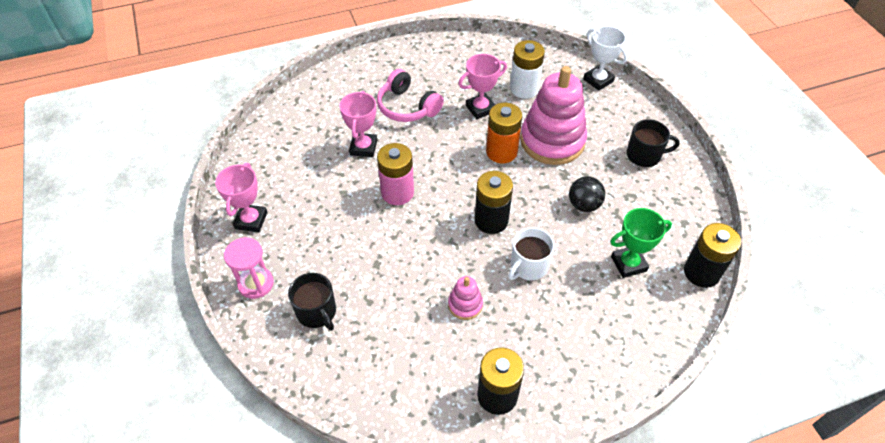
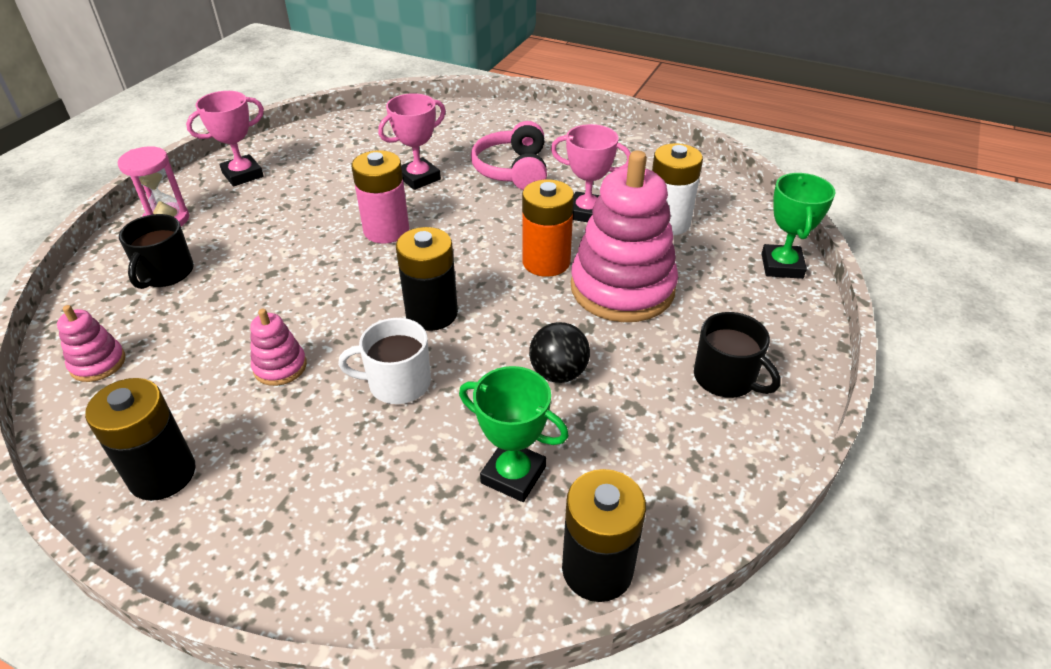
camera: 45 degrees right, 10 degrees down
(371, 384) = (98, 363): none -> pink stacking toy
(598, 80) = (782, 266): white trophy -> green trophy

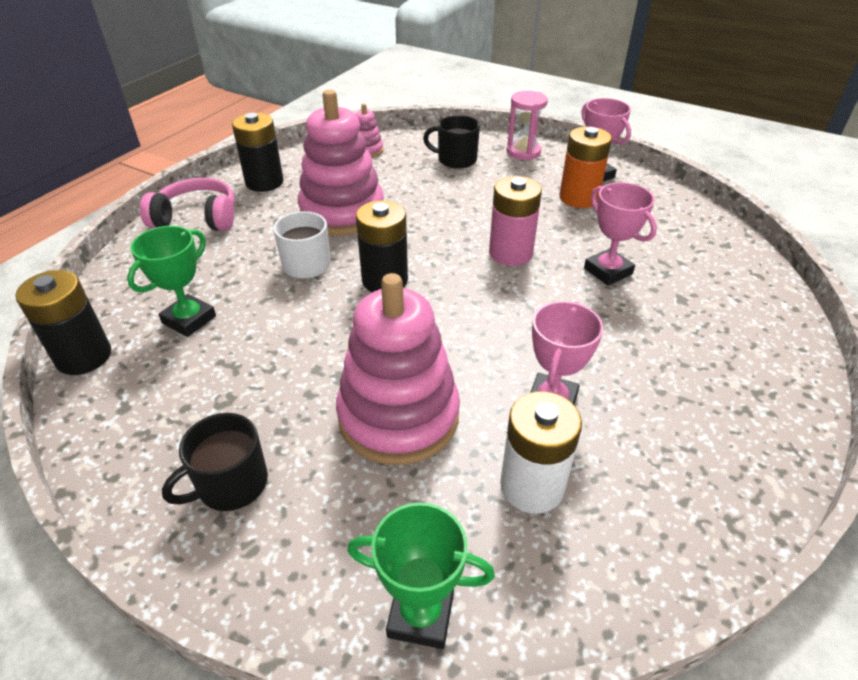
camera: 95 degrees right, 0 degrees up
(280, 367) = (342, 213): pink stacking toy -> pink stacking toy, size x2.23
(513, 170) = (640, 343): pink headphones -> pink headphones (197, 218)
(546, 262) = (452, 358): orange battery -> orange battery (578, 198)
(558, 373) = (286, 353): black ball -> none

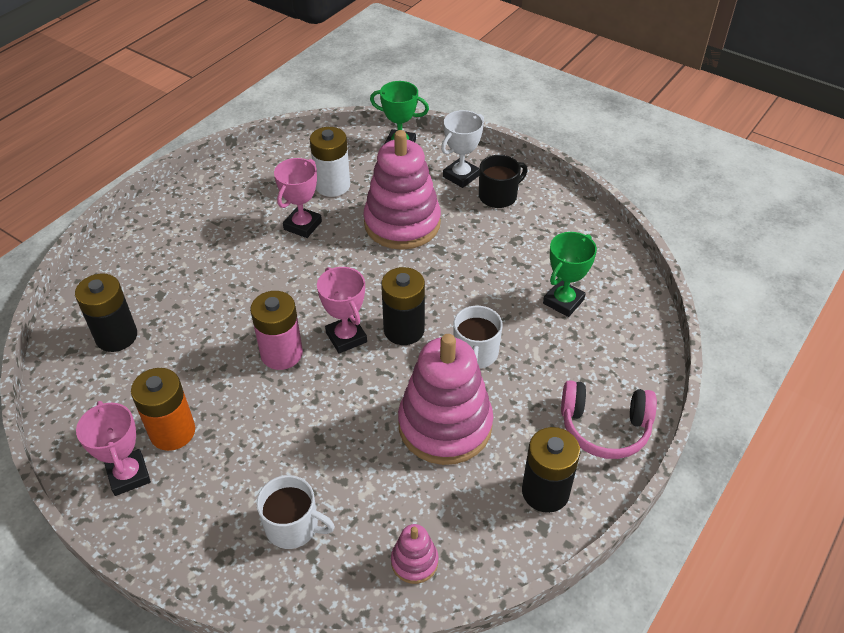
camera: 175 degrees left, 5 degrees up
(84, 356) = (629, 276): black battery -> black battery (116, 336)
(293, 529) = (461, 176): none -> white trophy
(456, 160) = (293, 526): black mug -> white mug
(523, 152) = (194, 540): pink hourglass -> none
(608, 271) = (203, 326): pink trophy -> pink trophy (346, 337)

